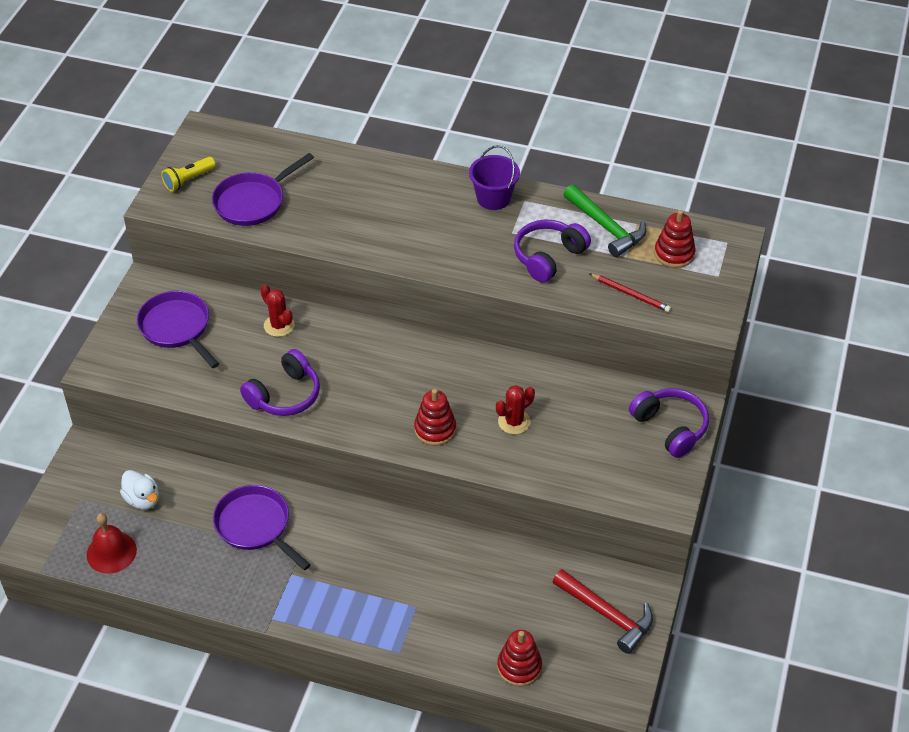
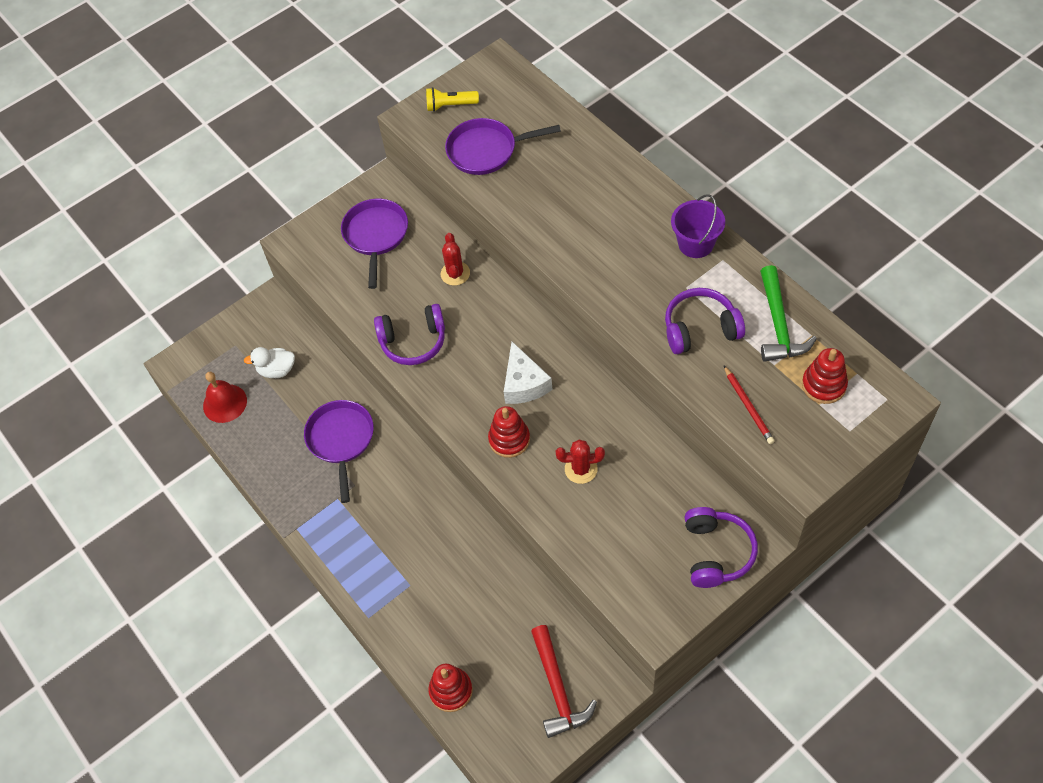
camera: 40 degrees right, 10 degrees up
(142, 499) = (277, 370): white duck -> white duck turned 90 degrees clockwise
(412, 381) = (524, 383): none -> white cheese

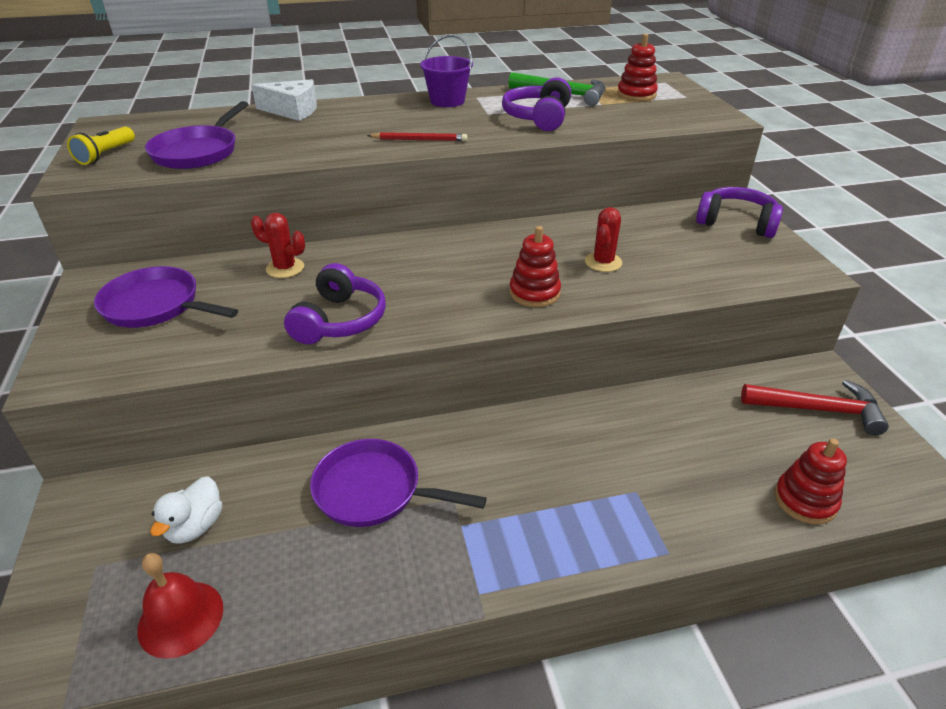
camera: 70 degrees left, 20 degrees down
(524, 383) = (472, 266): white cheese -> white cheese (292, 111)
(748, 406) = (636, 120): red pencil -> red pencil (419, 140)

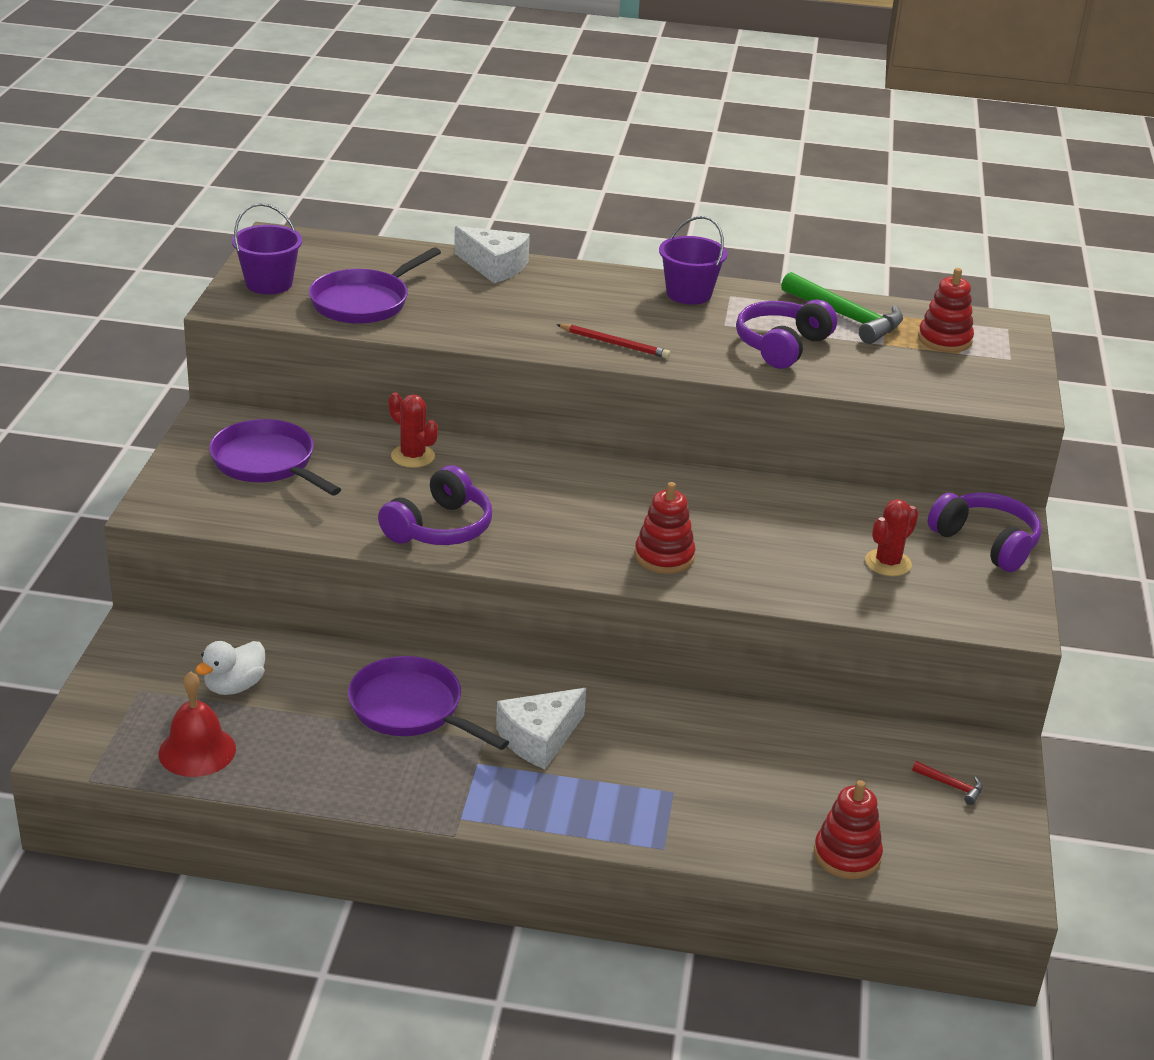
camera: 20 degrees right, 5 degrees down
(106, 155) = (269, 283): yellow flashlight -> purple bucket
(498, 480) = (539, 738): none -> white cheese
(603, 262) = (771, 545): red cactus -> red cactus (888, 563)
(818, 409) = (951, 786): red hammer -> red hammer, size x0.45

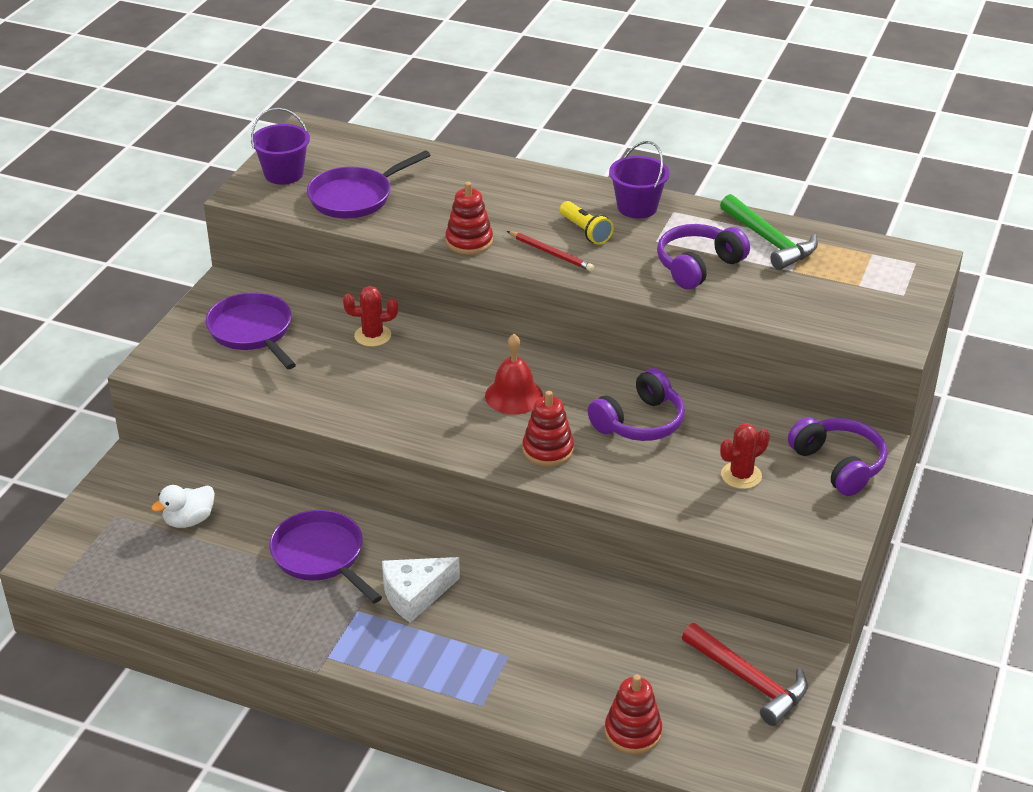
camera: 15 degrees right, 5 degrees up
(197, 751) = (143, 573): red bell -> red bell (514, 395)
(413, 456) = (372, 336): red cactus -> red cactus turned 60 degrees counterclockwise
(439, 528) = (370, 405): purple headphones -> purple headphones (639, 422)
(494, 266) = (478, 168): white cheese -> none
(642, 320) = (585, 231): none -> yellow flashlight
(944, 340) = (850, 270): red stacking toy -> red stacking toy (469, 241)
(951, 786) = (749, 681): red hammer -> red hammer, size x2.24

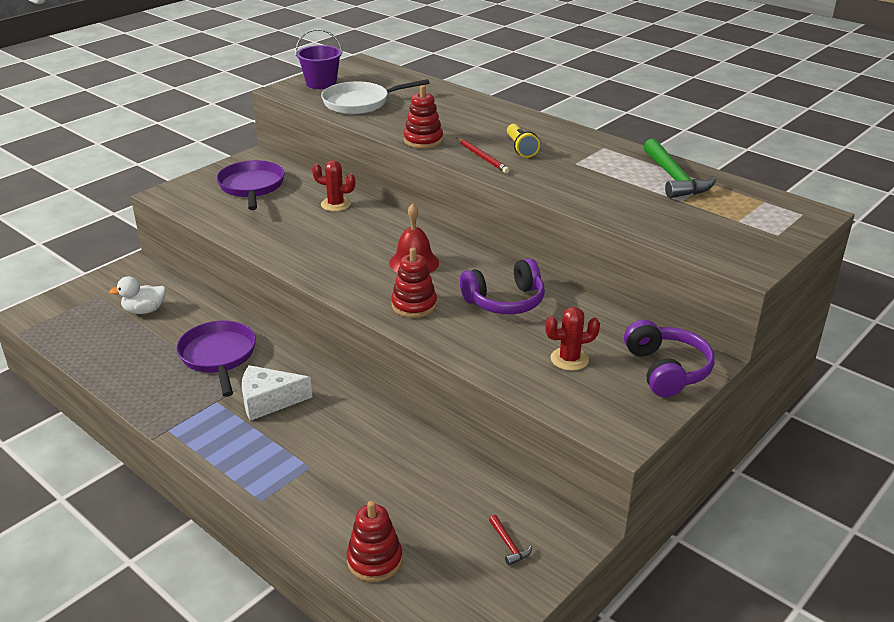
camera: 20 degrees right, 5 degrees down
(355, 197) = (360, 103): purple pan -> white pan
(637, 207) = (574, 140): purple bucket -> none
(698, 266) = (599, 185): purple headphones -> none
(749, 681) = (509, 545): red hammer -> red hammer, size x0.45

